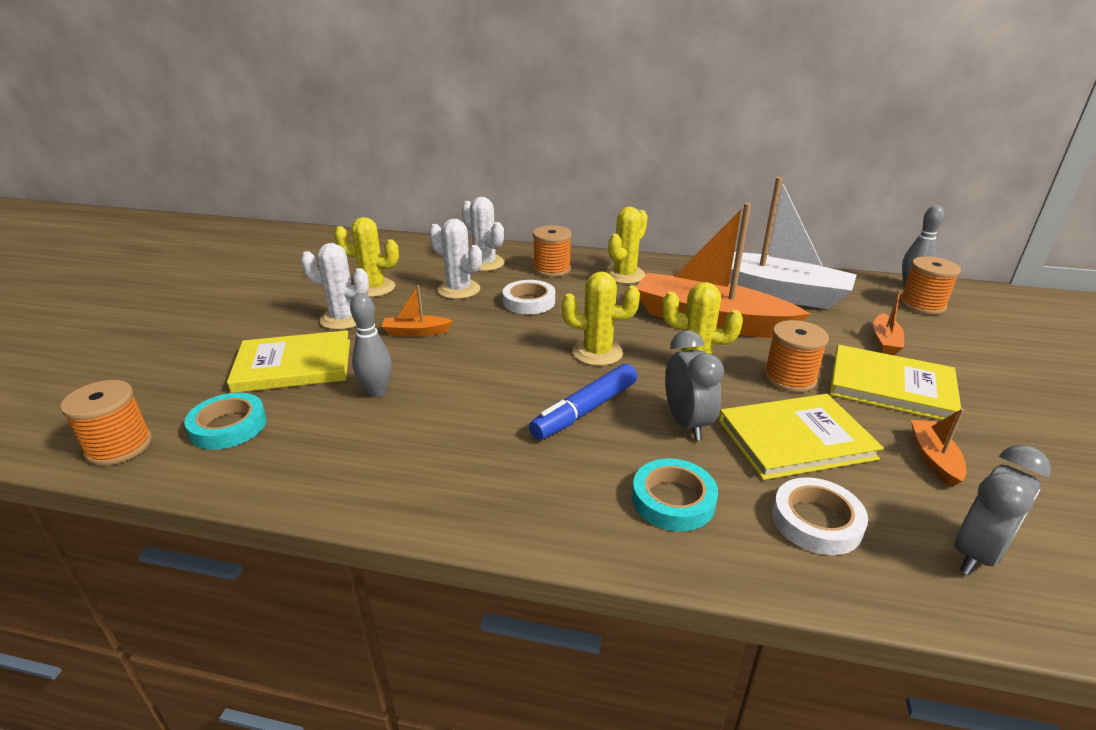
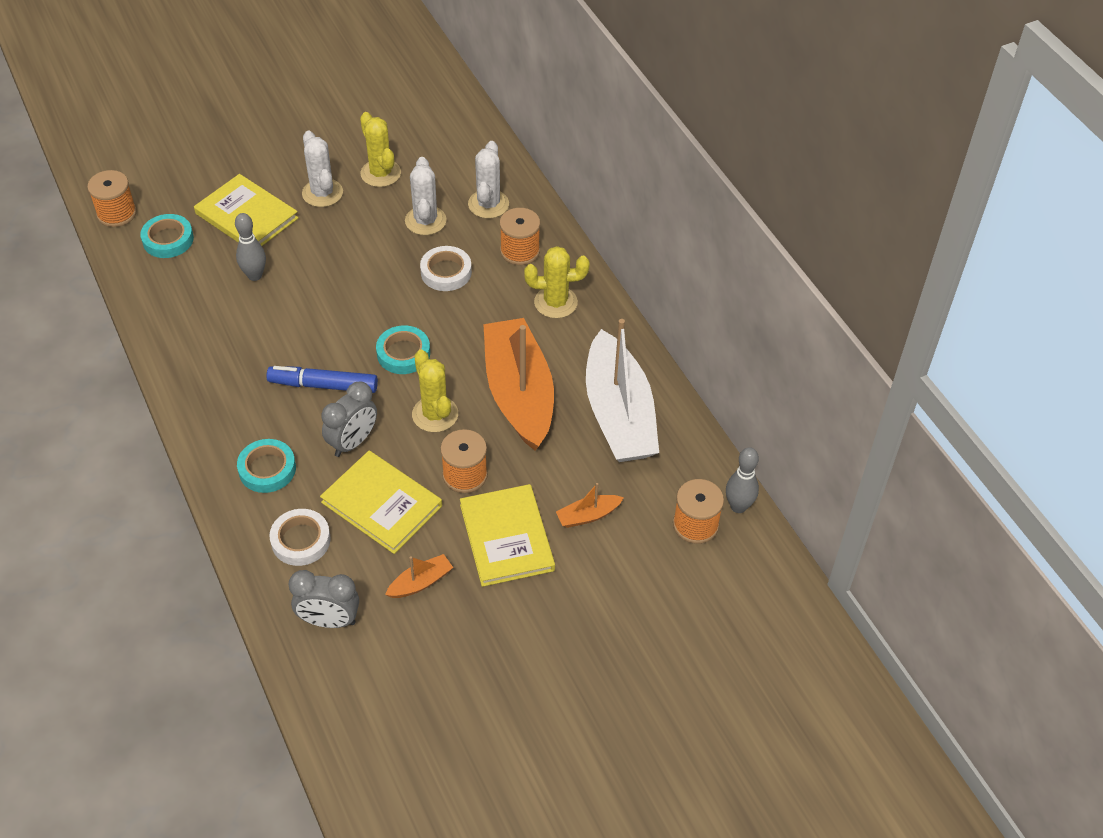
camera: 50 degrees right, 20 degrees up
(416, 332) = (340, 242): orange boat -> none
(597, 353) = (403, 353): yellow cactus -> turquoise tape

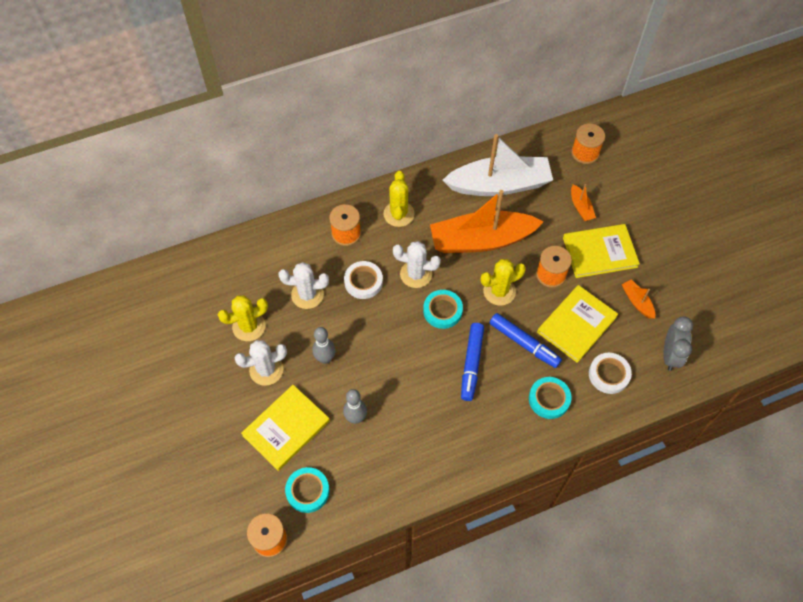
camera: 85 degrees left, 10 degrees up
(353, 442) = (524, 343): grey clock -> blue marker
(488, 204) = (294, 252): white cactus -> white cactus (416, 274)
(738, 506) = (570, 130): grey bowling pin -> grey bowling pin (325, 358)

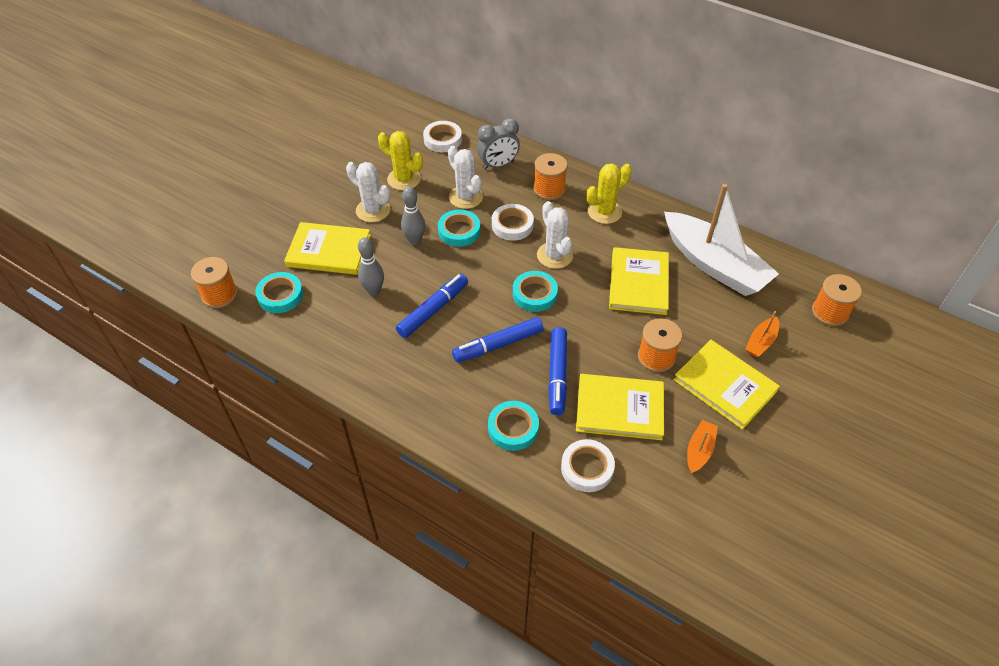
camera: 55 degrees right, 10 degrees down
(226, 270) = (442, 139): none -> white tape
(340, 321) = (459, 231): none -> turquoise tape
(407, 387) = (433, 310): none -> blue marker
(481, 240) = (638, 283): orange boat -> yellow book
(499, 291) = (596, 325): yellow cactus -> none
(670, 355) = (663, 517): grey clock -> grey clock (498, 165)

